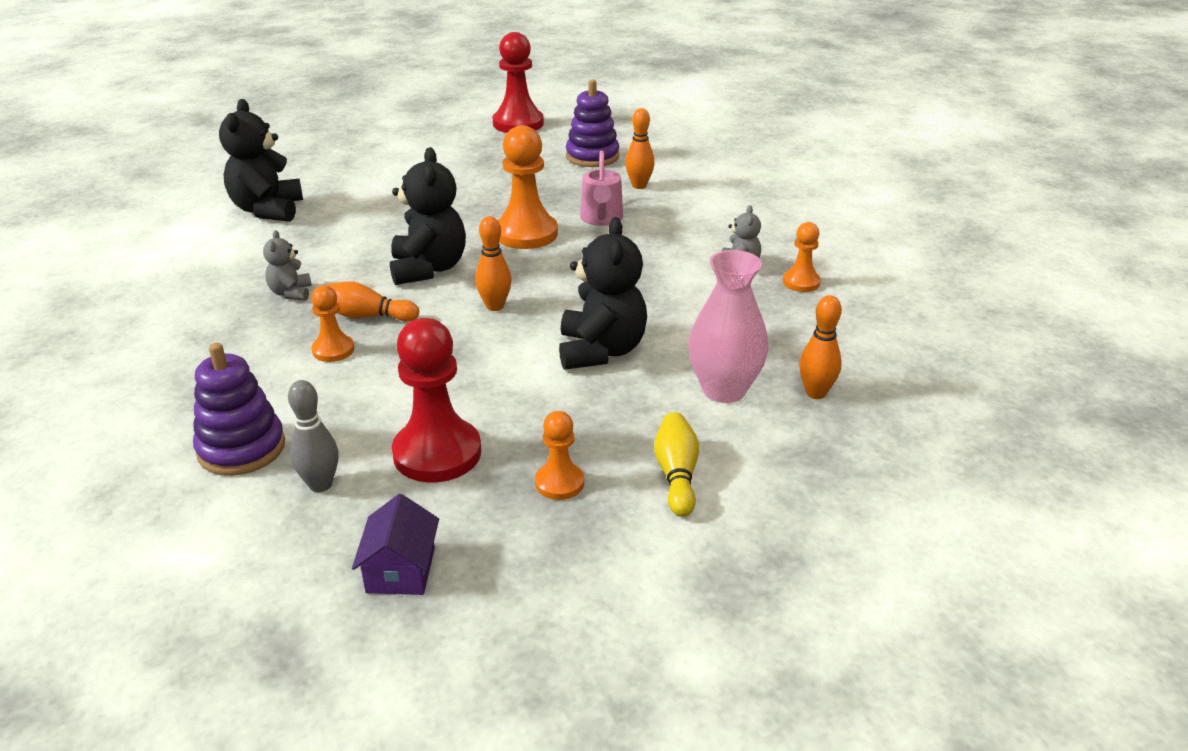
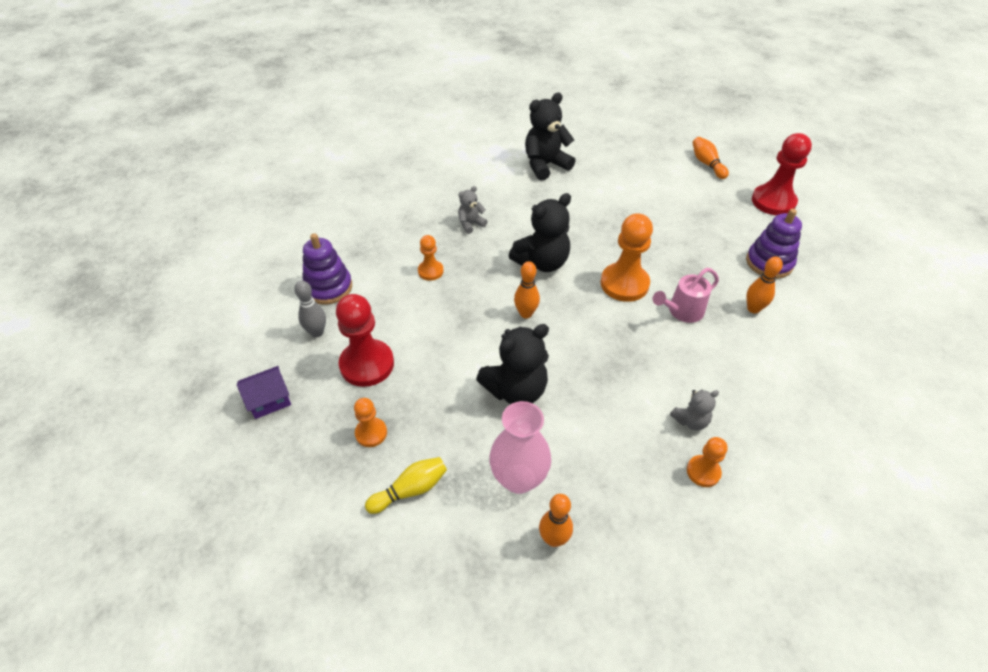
camera: 60 degrees right, 15 degrees up
(367, 316) = (472, 265): orange bowling pin -> orange bowling pin (707, 164)

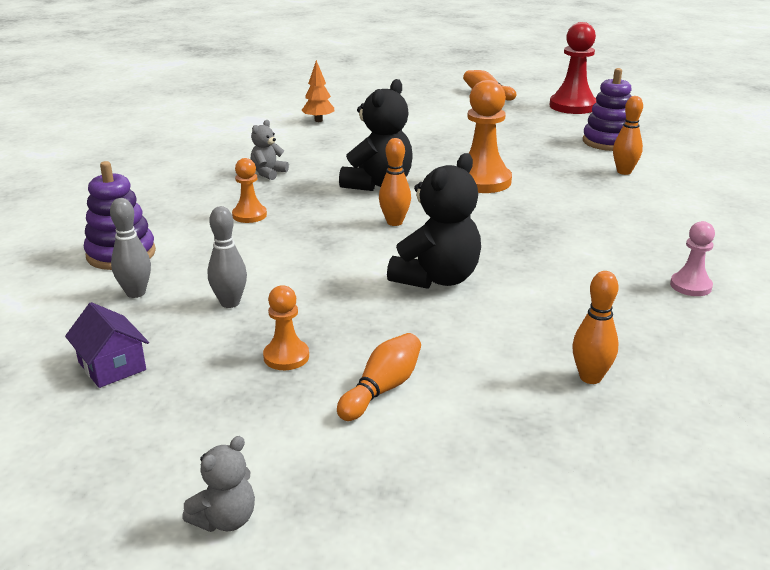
camera: 25 degrees left, 20 degrees down
(269, 400) = (112, 366): purple house -> purple house turned 75 degrees counterclockwise
(367, 364) = (230, 303): red pawn -> grey bowling pin
(410, 490) = (382, 389): yellow bowling pin -> orange bowling pin
(518, 478) = (505, 343): pink vase -> none
(545, 165) = (318, 120): black teddy bear -> orange tree
(681, 312) = (558, 187): pink watering can -> none
(690, 421) = (642, 255): grey teddy bear -> grey teddy bear (225, 519)
(703, 472) = (690, 286): orange pawn -> pink pawn

